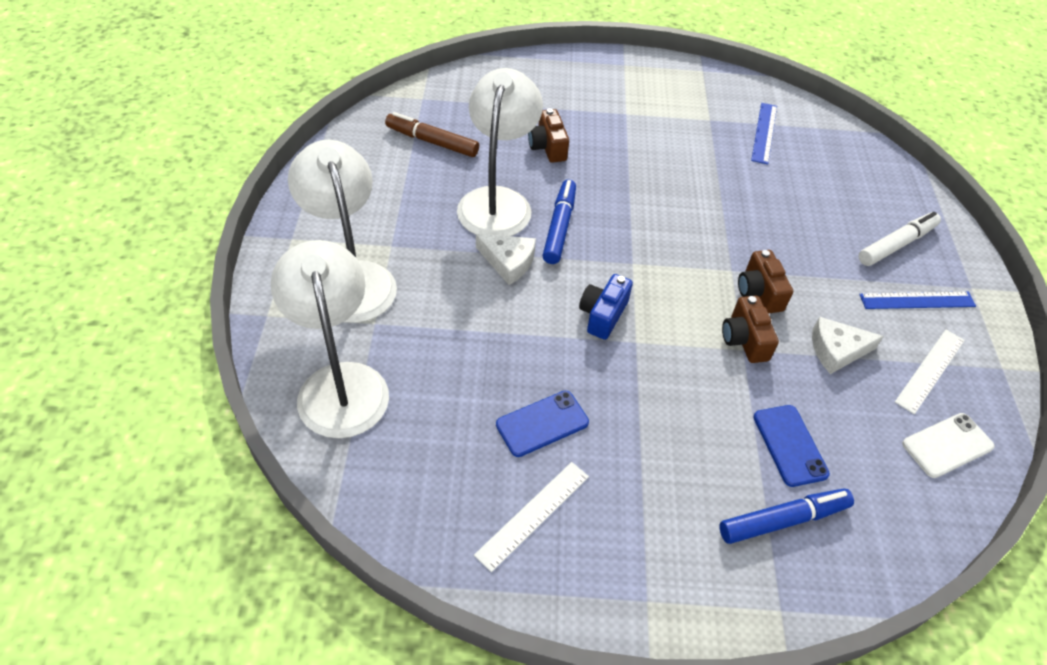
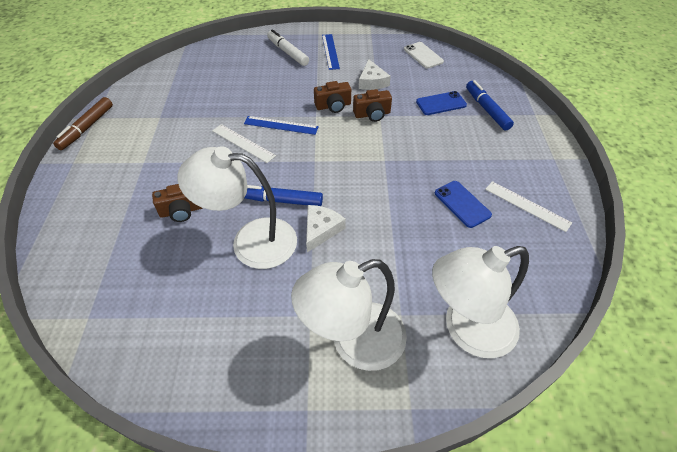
camera: 90 degrees left, 0 degrees up
(432, 141) = (163, 300): brown marker -> brown marker (87, 128)
(602, 315) = (365, 176): blue camera -> none
(764, 132) = (179, 92): blue ruler -> blue ruler (281, 125)
(930, 370) = (378, 54): white ruler -> white ruler (243, 143)

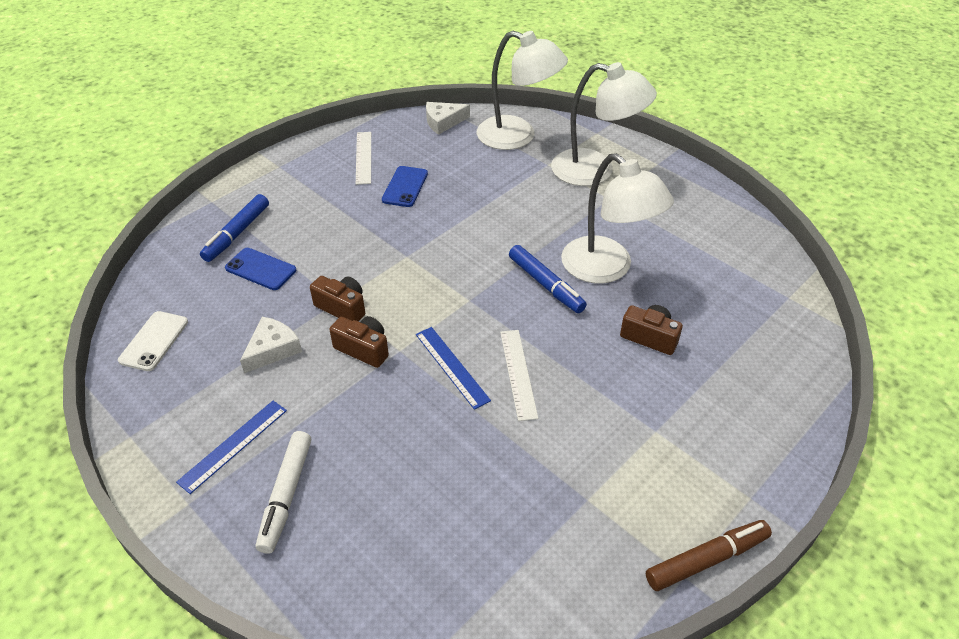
camera: 135 degrees left, 5 degrees down
(321, 230) = (538, 240): white cheese -> white cheese (443, 122)

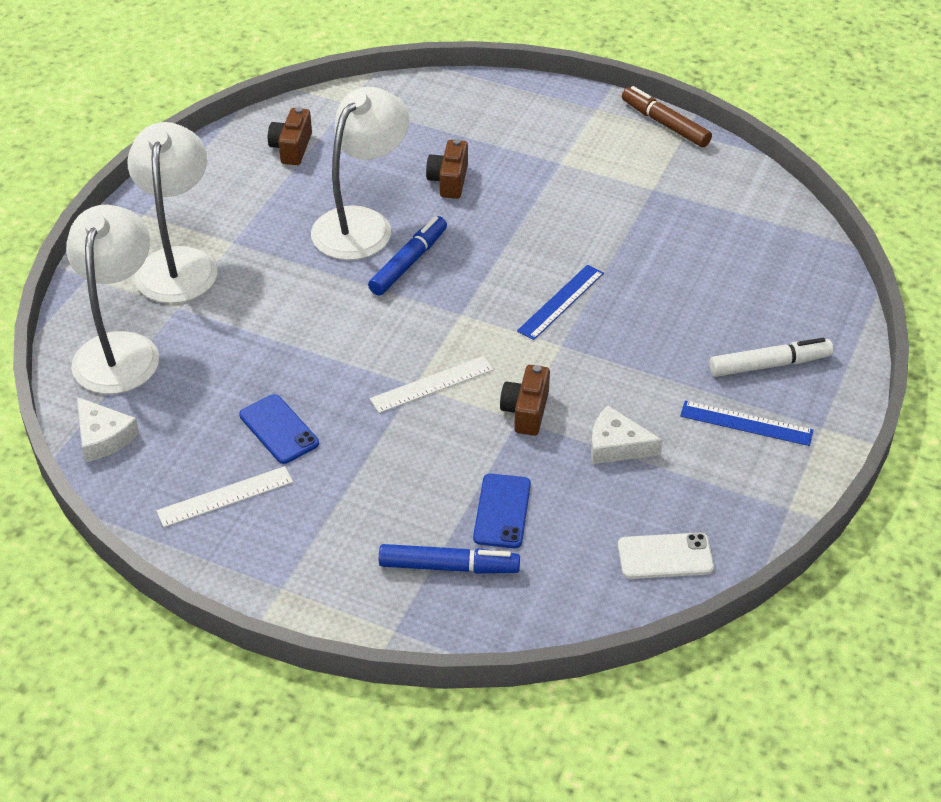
camera: 110 degrees left, 0 degrees up
(363, 349) = (575, 373): brown camera -> brown camera (292, 148)
(405, 187) = (278, 429): blue phone -> blue phone turned 60 degrees clockwise
(518, 373) = (543, 255): white ruler -> white ruler (432, 384)

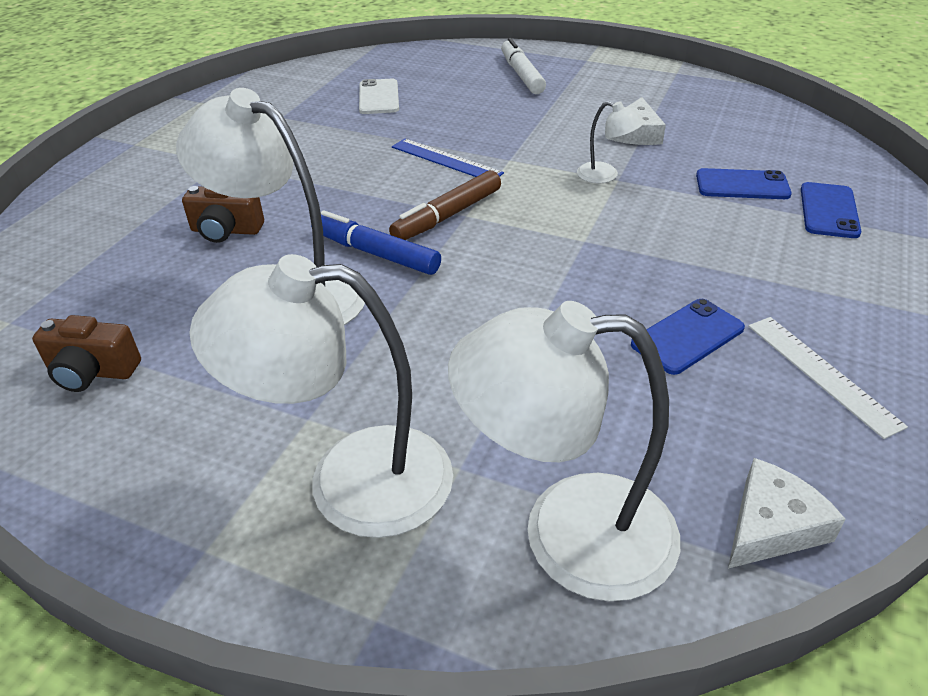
camera: 90 degrees left, 5 degrees down
(432, 384) = (580, 229): white ruler -> none
(449, 567) = (828, 211): blue marker -> blue phone
(526, 411) = (605, 175): brown camera -> white lamp
(665, 124) = (181, 110): brown marker -> brown marker (447, 216)
(665, 556) = (752, 115): white phone -> white phone (379, 97)
(746, 423) = (591, 84): blue ruler -> none

